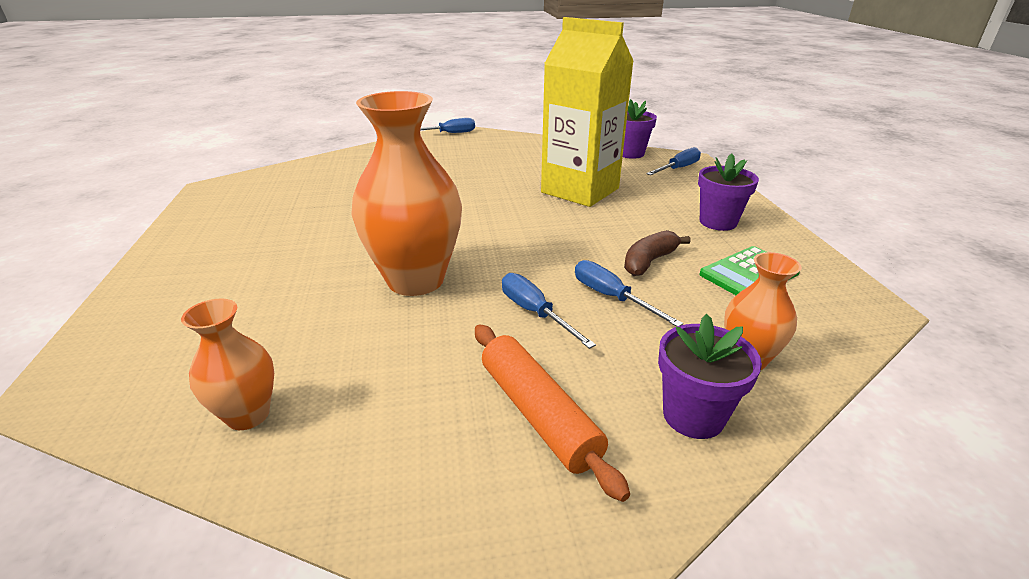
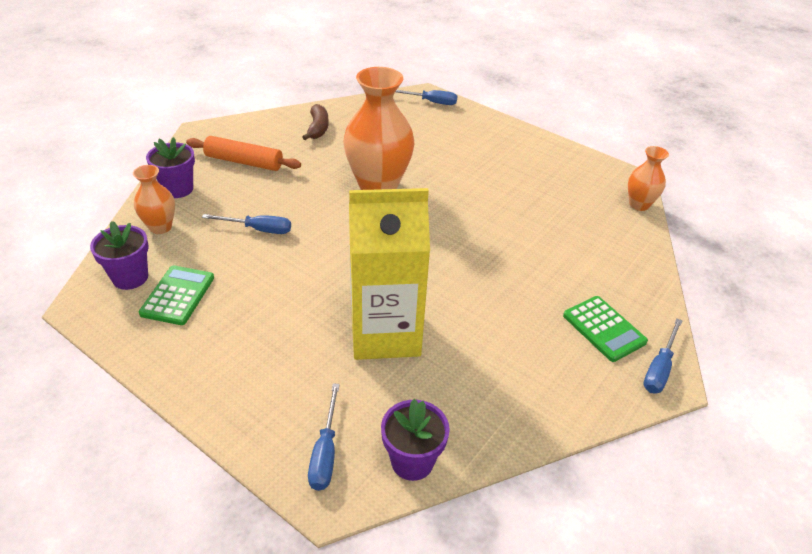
camera: 135 degrees right, 10 degrees up
(248, 415) = (349, 117): orange vase -> orange vase (639, 204)
(442, 149) = (604, 329): none -> green calculator
(535, 313) = (291, 200): blue screwdriver -> blue screwdriver (431, 102)
(649, 261) = (255, 271): brown banana -> brown banana (318, 128)
(718, 222) = (227, 353): purple flower pot -> purple flower pot (130, 277)

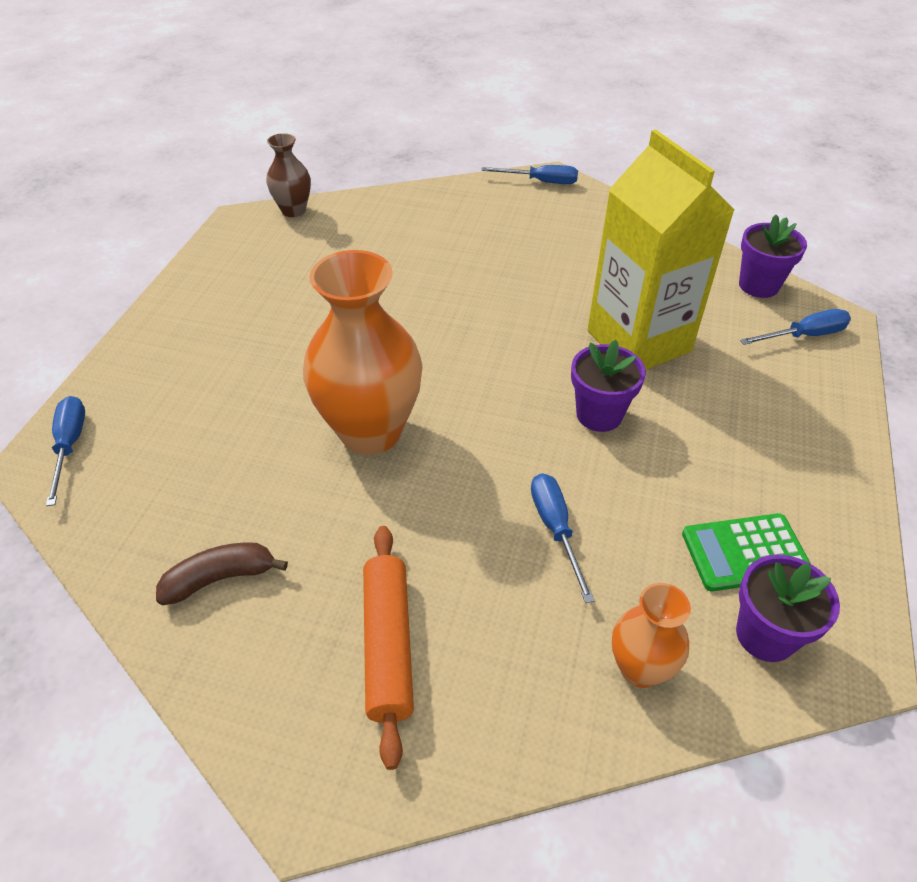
camera: 110 degrees left, 5 degrees up
(178, 189) = (528, 710): purple flower pot -> purple flower pot (599, 414)
(604, 329) = (516, 212): green calculator -> none
(639, 204) = (293, 210): orange vase -> brown vase

